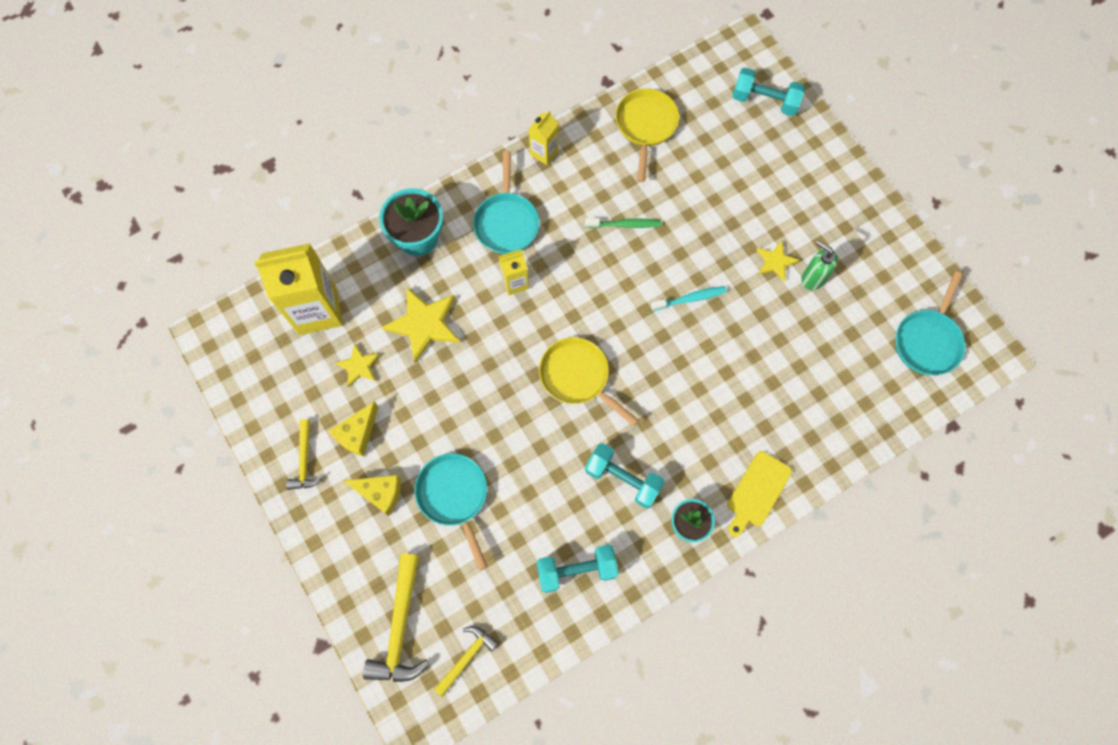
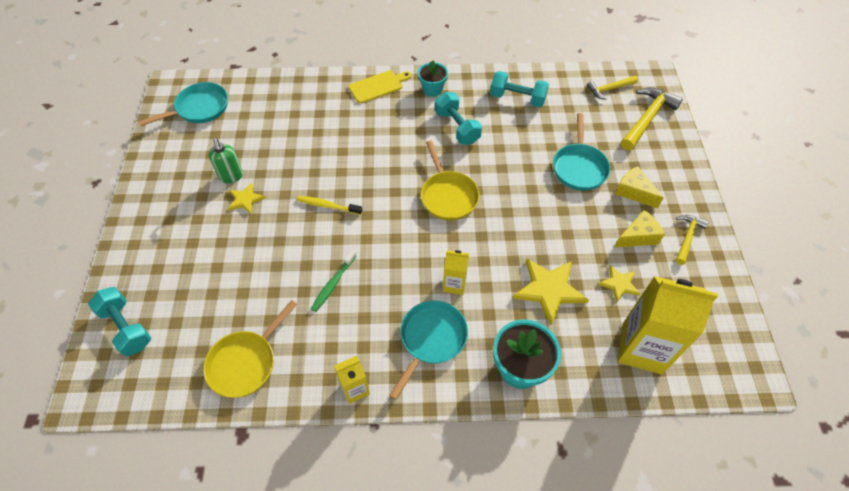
camera: 150 degrees left, 15 degrees down
(625, 225) = (333, 284): green toothbrush -> green toothbrush turned 90 degrees counterclockwise
(690, 298) = (328, 206): turquoise toothbrush -> yellow toothbrush

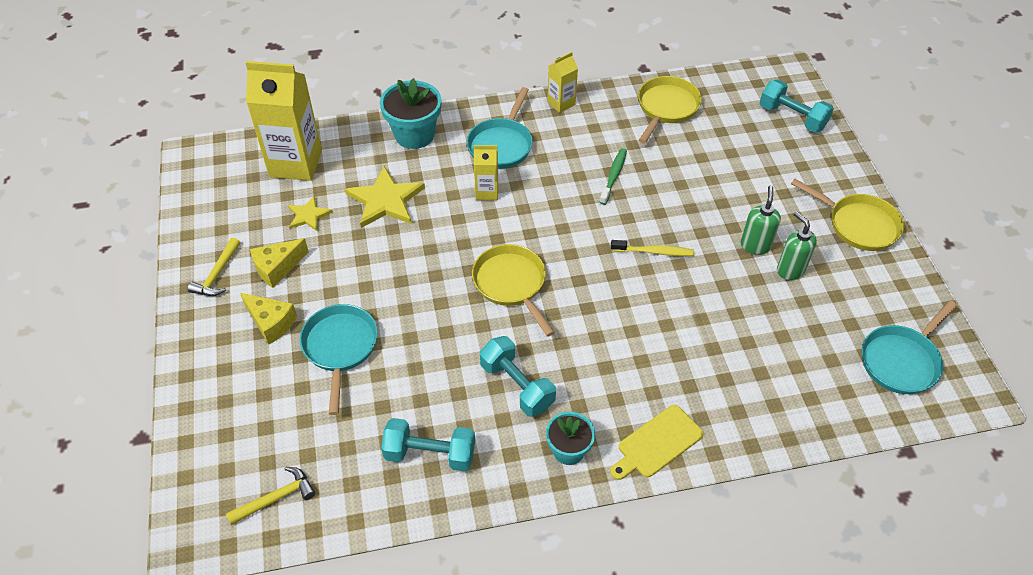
camera: 170 degrees right, 5 degrees down
(152, 205) = (858, 225): none -> yellow pan
(245, 199) = (755, 245): yellow star -> green soap dispenser
(647, 118) = (225, 446): yellow hammer -> none

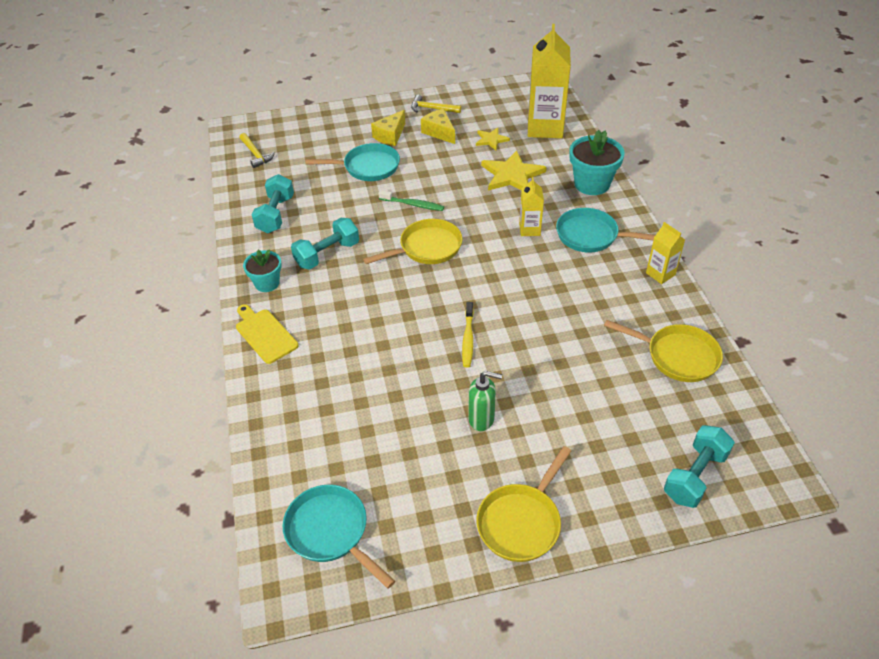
camera: 90 degrees right, 5 degrees down
(613, 176) = (564, 312): green toothbrush -> green toothbrush (413, 204)
(790, 270) = (450, 446): green soap dispenser -> none

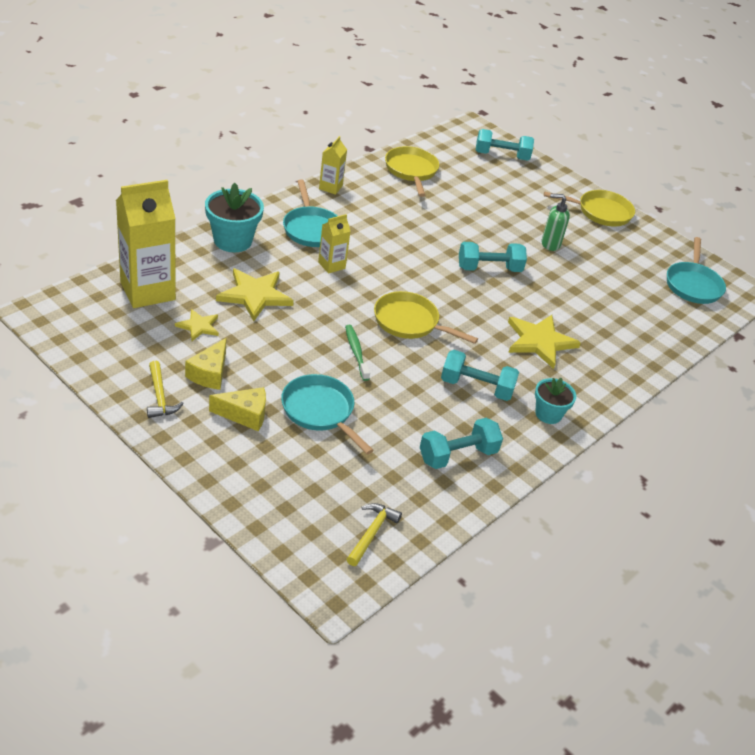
camera: 130 degrees left, 5 degrees down
(264, 334) = (599, 387): yellow cutting board -> none
(346, 323) = (540, 341): none -> yellow star
(468, 339) = (489, 269): yellow toothbrush -> turquoise dumbbell
(482, 419) = (550, 244): green soap dispenser -> green soap dispenser turned 60 degrees counterclockwise

